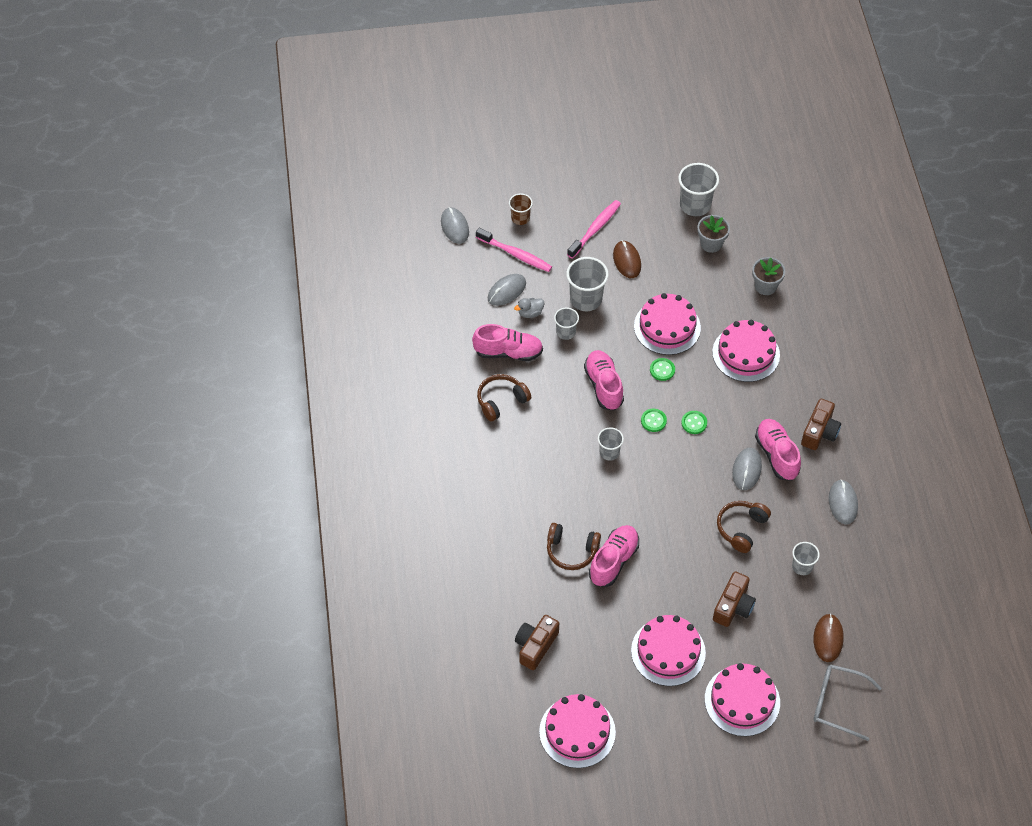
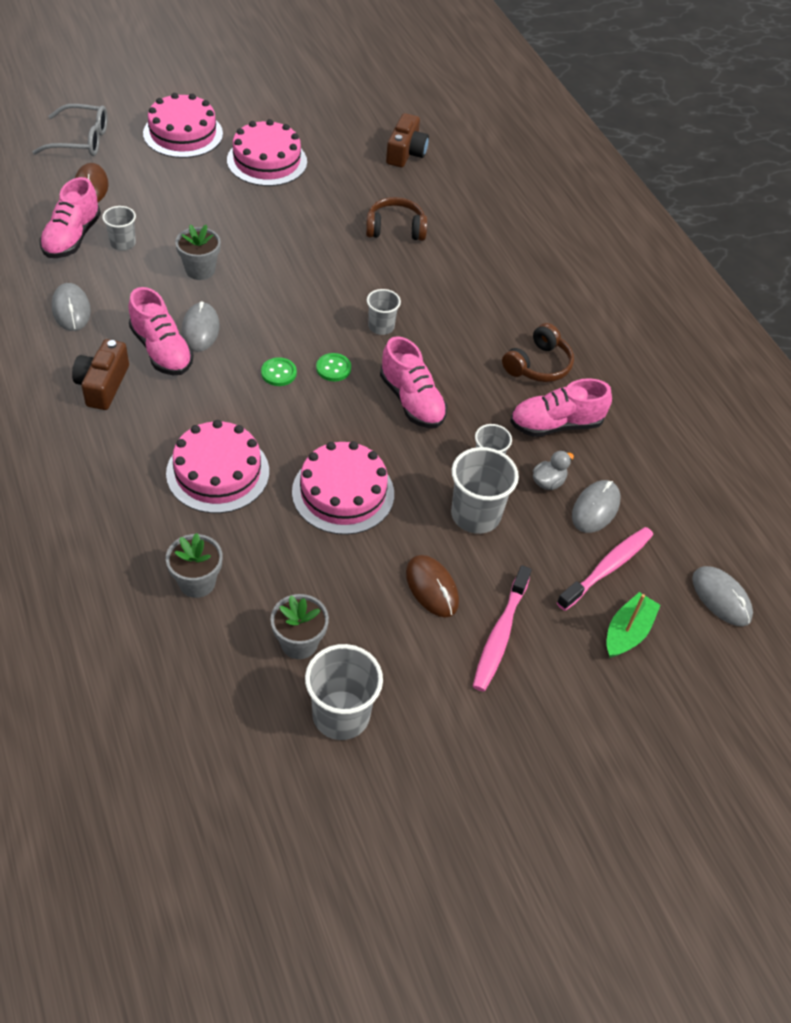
camera: 160 degrees right, 5 degrees down
(515, 254) = (607, 568): pink toothbrush -> pink toothbrush turned 120 degrees clockwise
(520, 218) = (627, 632): brown cup -> green boat
(577, 732) = (343, 100): pink cake -> none
(613, 561) = (345, 225): pink shoe -> pink shoe (72, 238)
(662, 370) = (336, 432): green button -> none
(733, 606) = (201, 202): brown camera -> none
(741, 528) = (200, 270): brown headphones -> grey flower pot

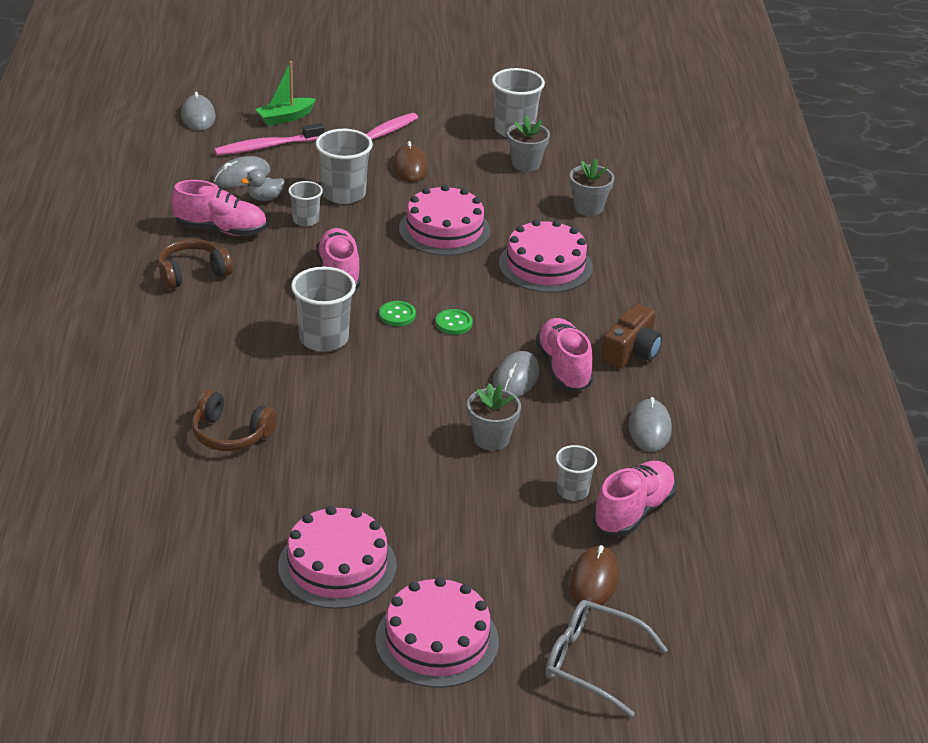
camera: 155 degrees left, 15 degrees down
(381, 326) = (324, 339): grey cup -> grey cup, size x1.69
(406, 153) = (134, 534): brown camera -> none

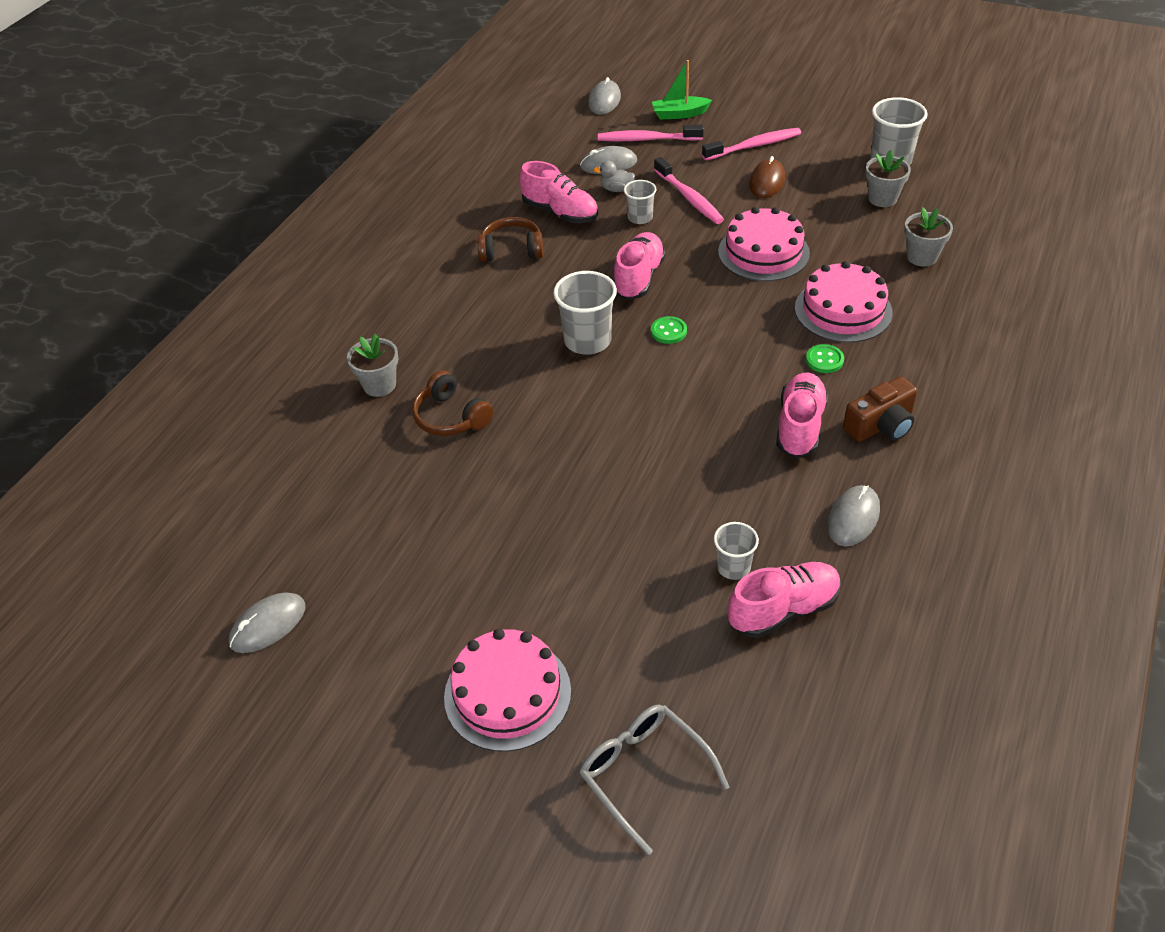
camera: 30 degrees right, 10 degrees up
(337, 566) = (463, 581): pink cake -> none
(344, 194) = (689, 198): grey cup -> pink toothbrush
(453, 323) = (717, 352): green button -> green button (824, 360)
(491, 439) = (684, 486): grey flower pot -> grey flower pot (379, 385)
(516, 378) = (745, 426): grey mouse -> grey mouse (268, 625)
(594, 580) = (699, 676): brown mouse -> none

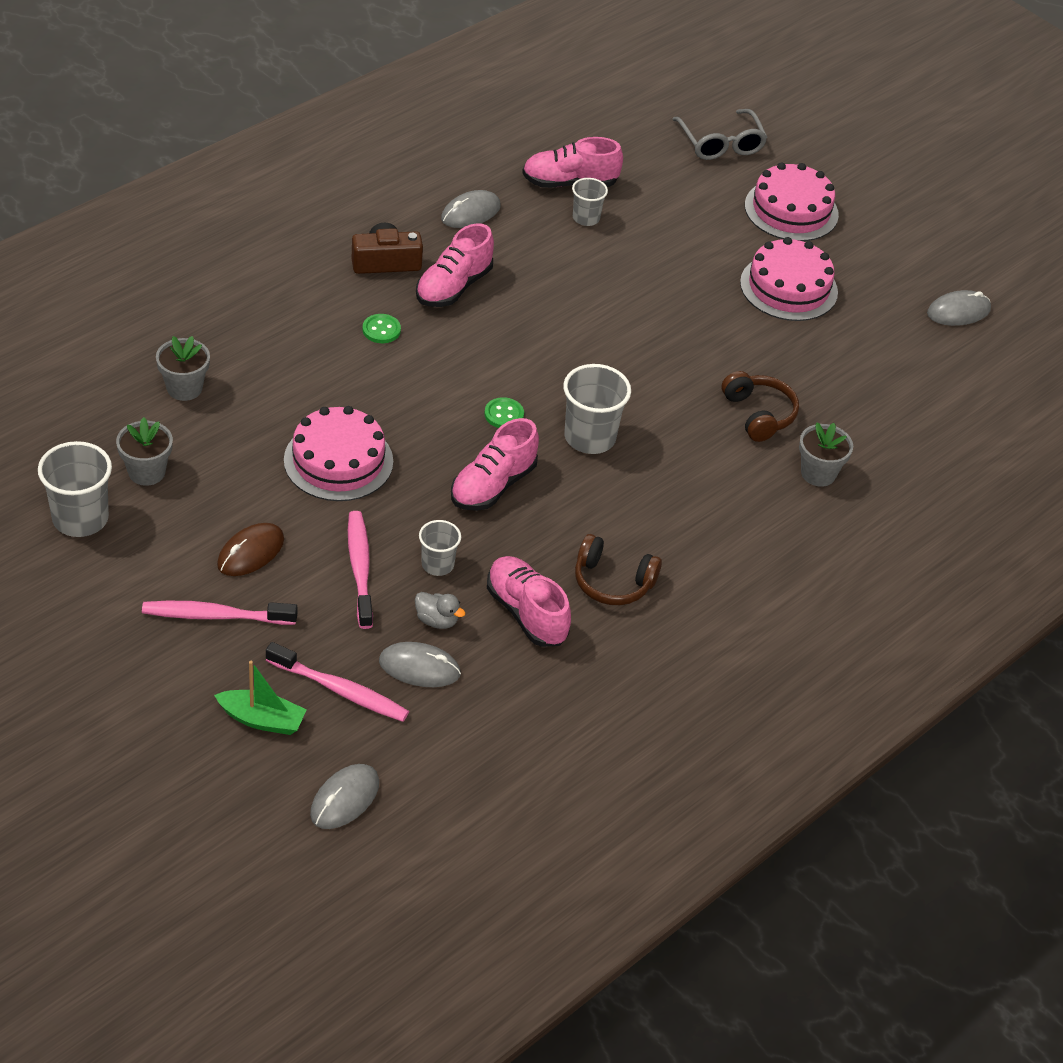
camera: 165 degrees left, 0 degrees up
(843, 310) = (319, 367): pink cake -> pink cake (788, 287)

